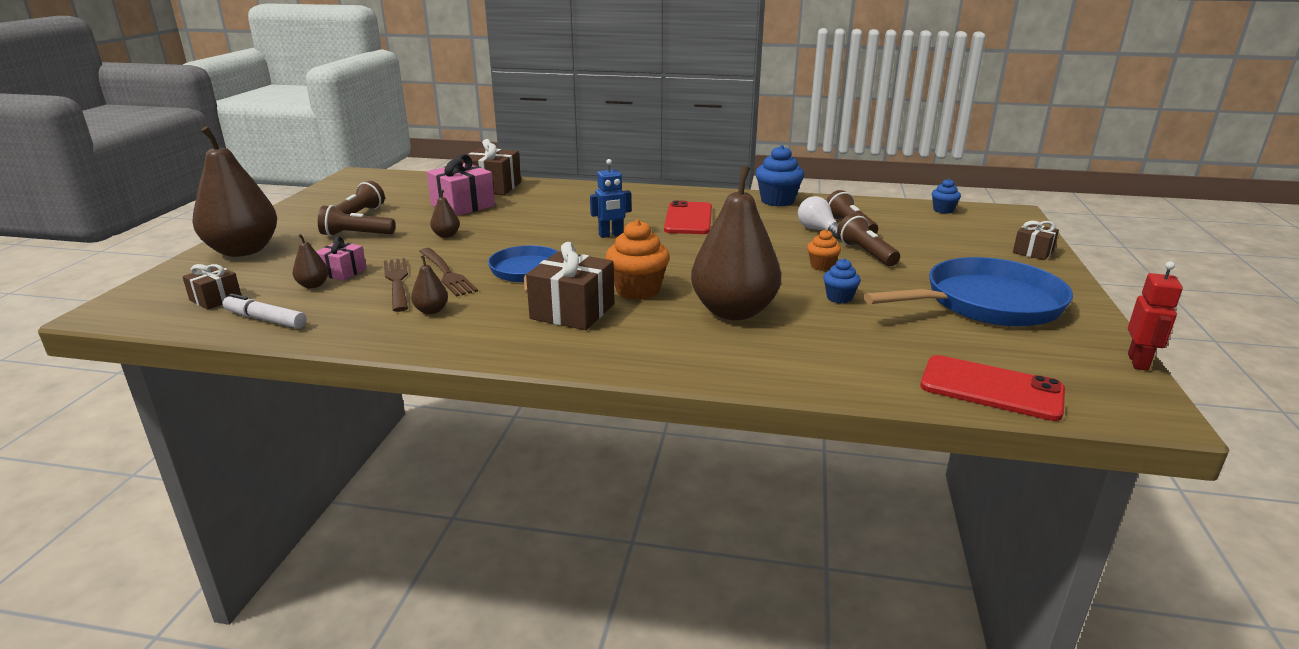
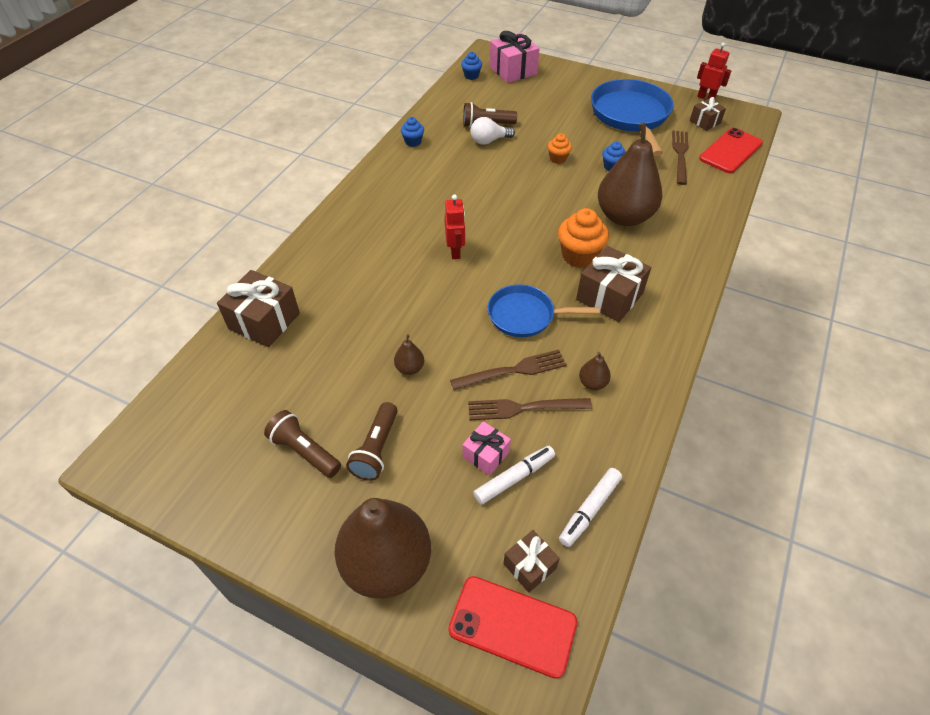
camera: 75 degrees left, 25 degrees up
(313, 285) = (514, 478): brown pear -> white marker
(463, 206) = (318, 351): pink gift -> pink gift (513, 70)
(611, 235) = (455, 252): blue robot -> red robot
(688, 219) = (434, 199): red phone -> red phone (512, 626)
(777, 201) = (413, 142): blue cupcake -> blue cupcake, size x0.56
(866, 253) = (541, 133): brown flashlight -> none
(926, 344) = (680, 155): none -> brown fork
(1033, 252) = (559, 71): brown gift -> brown gift (705, 122)

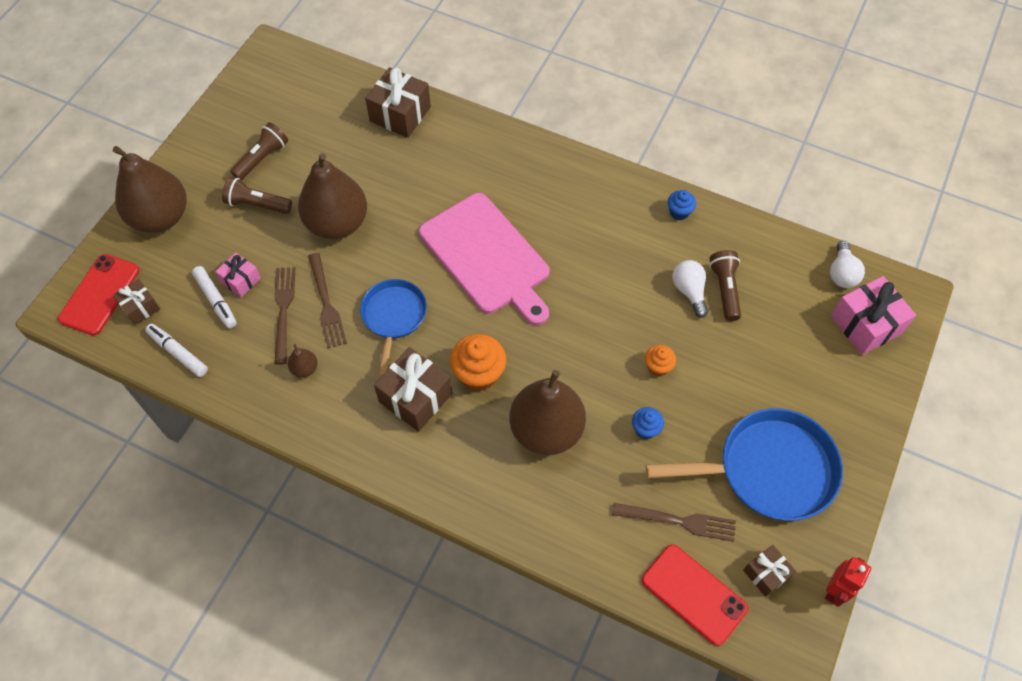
camera: 90 degrees right, 10 degrees up
(410, 368) = (337, 223): brown pear -> brown pear, size x2.49
(455, 252) = (487, 257): red robot -> pink cutting board
(471, 76) = (842, 273): blue cupcake -> white light bulb

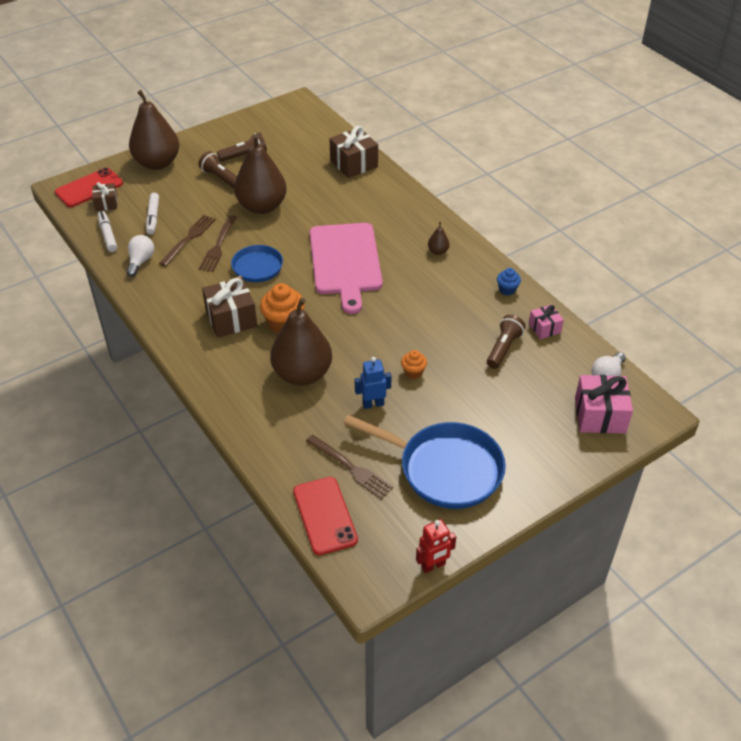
camera: 30 degrees right, 15 degrees down
(241, 280) = (176, 213): pink gift -> pink gift (544, 328)
(305, 369) = (175, 274): brown pear -> brown pear (438, 251)
(645, 429) = (373, 404): blue cupcake -> blue robot
(689, 291) = (475, 338): white light bulb -> white light bulb (141, 261)
(766, 573) = (389, 529): brown gift -> none

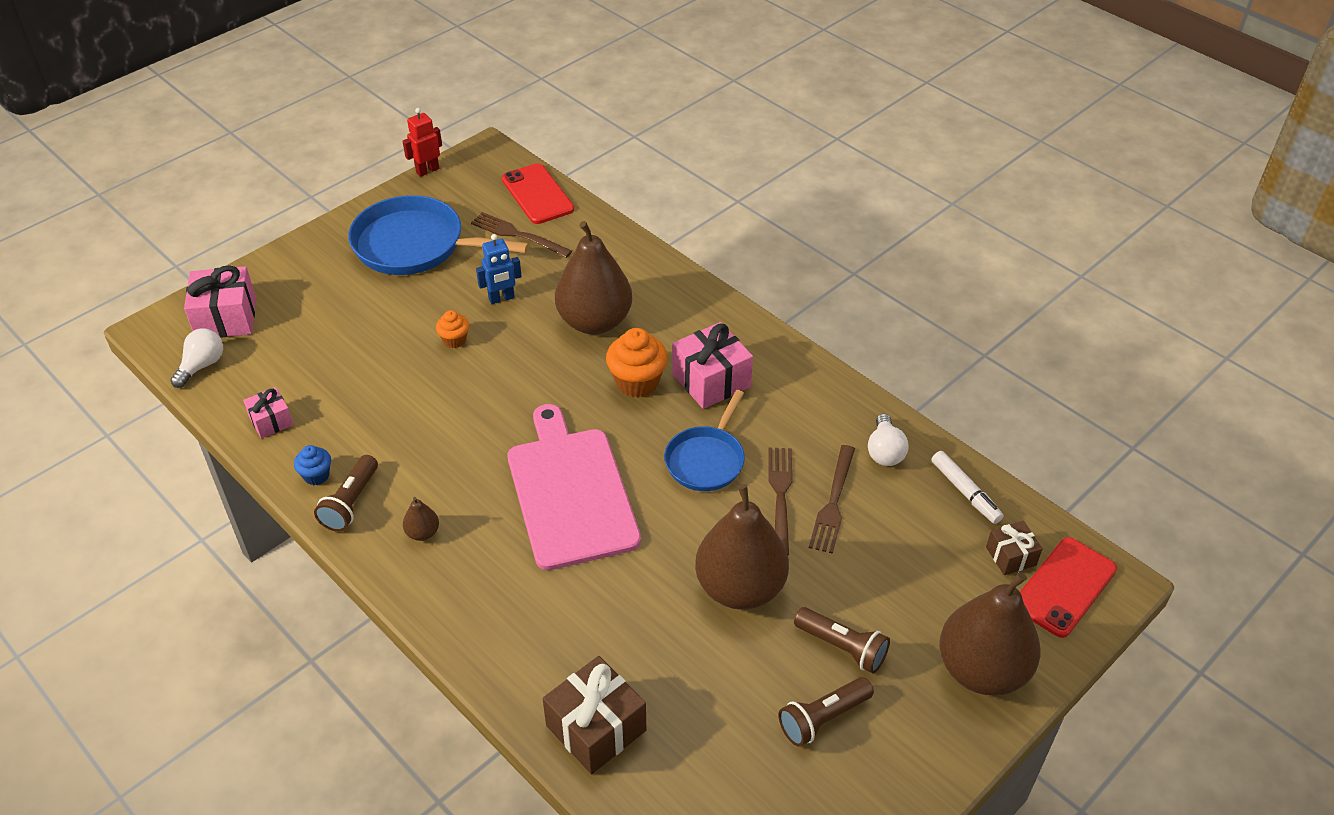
camera: 170 degrees right, 0 degrees up
(153, 217) = (914, 537): white marker -> none
(231, 319) = (711, 380): brown gift -> pink gift
(503, 348) = (333, 385): brown flashlight -> brown flashlight (351, 503)

